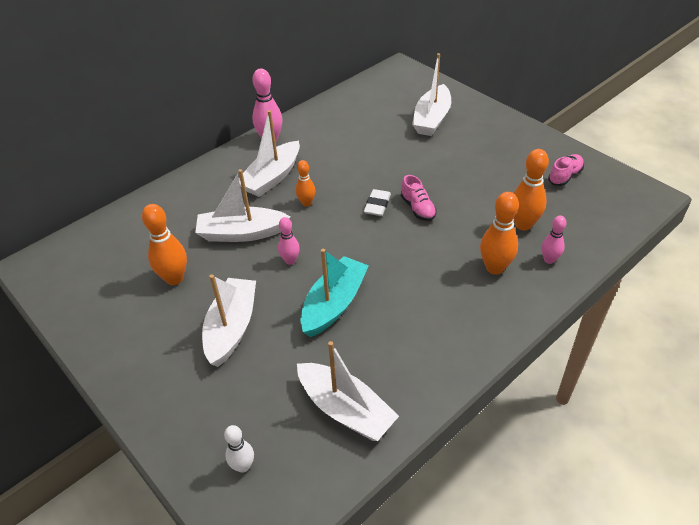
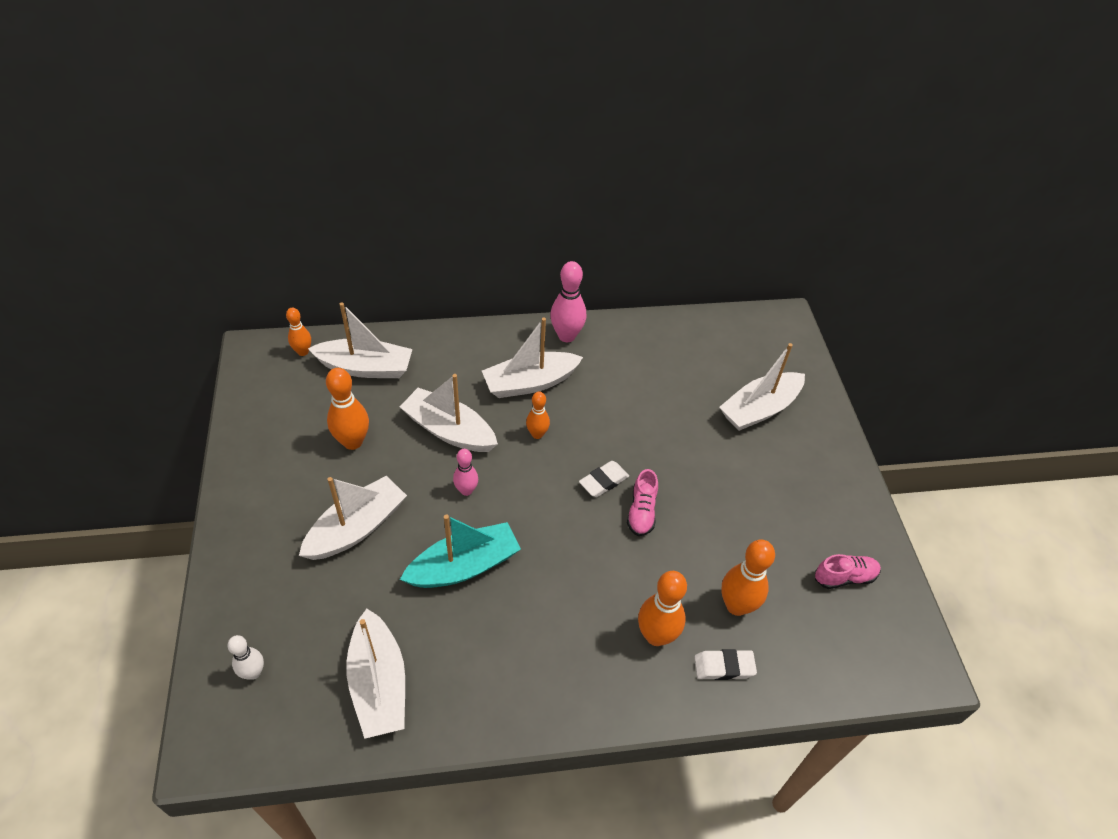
camera: 30 degrees right, 5 degrees up
(75, 245) = (303, 352): none -> orange bowling pin
(138, 229) = (365, 367): none -> white boat
(549, 260) = (724, 667): pink bowling pin -> white eraser

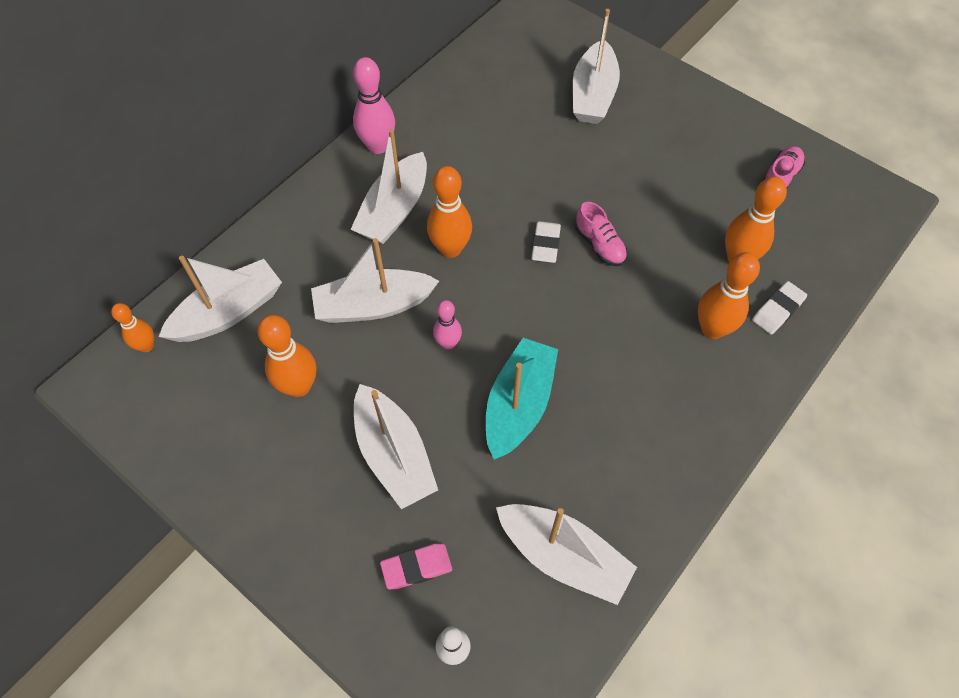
camera: 40 degrees left, 10 degrees up
(291, 605) = (416, 567): none -> pink eraser
(356, 528) = (394, 454): white boat -> white boat turned 150 degrees clockwise
(537, 434) = (450, 249): orange bowling pin -> orange bowling pin, size x1.65

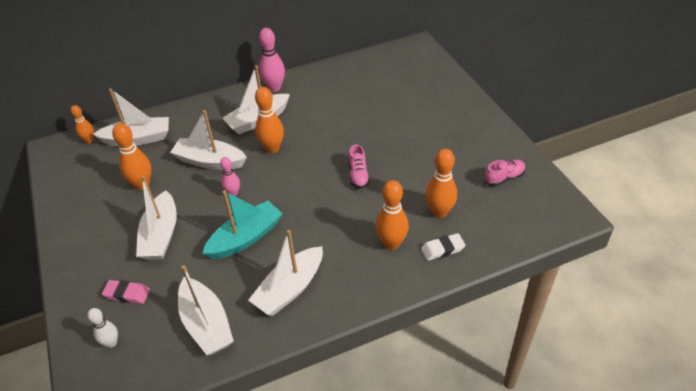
camera: 30 degrees right, 15 degrees down
(545, 244) = (327, 164): white eraser -> none
(593, 95) = (417, 98): white boat -> white boat (290, 289)

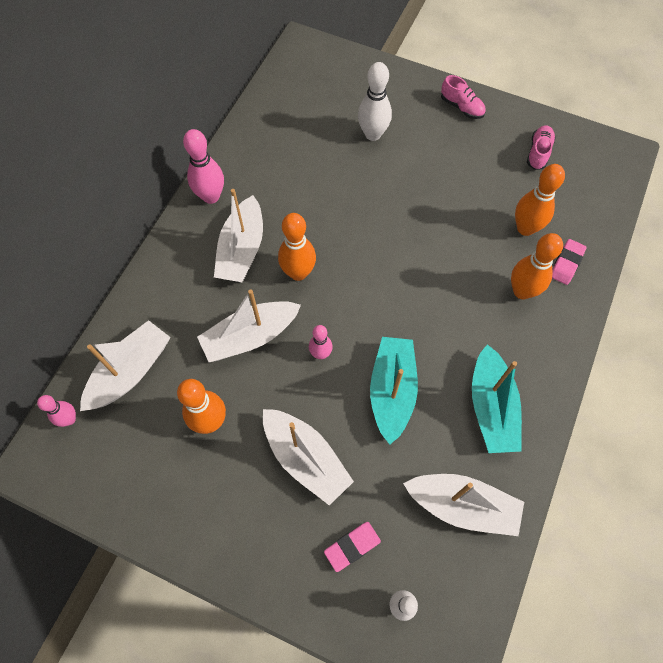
camera: 45 degrees left, 20 degrees up
(89, 140) = (69, 419): orange bowling pin -> pink bowling pin
(290, 289) = (491, 407): white boat -> turquoise boat
(358, 175) = (416, 241): pink shoe -> pink shoe (461, 107)
(403, 108) = (373, 134): none -> white bowling pin
(442, 249) = (566, 263): white eraser -> pink eraser

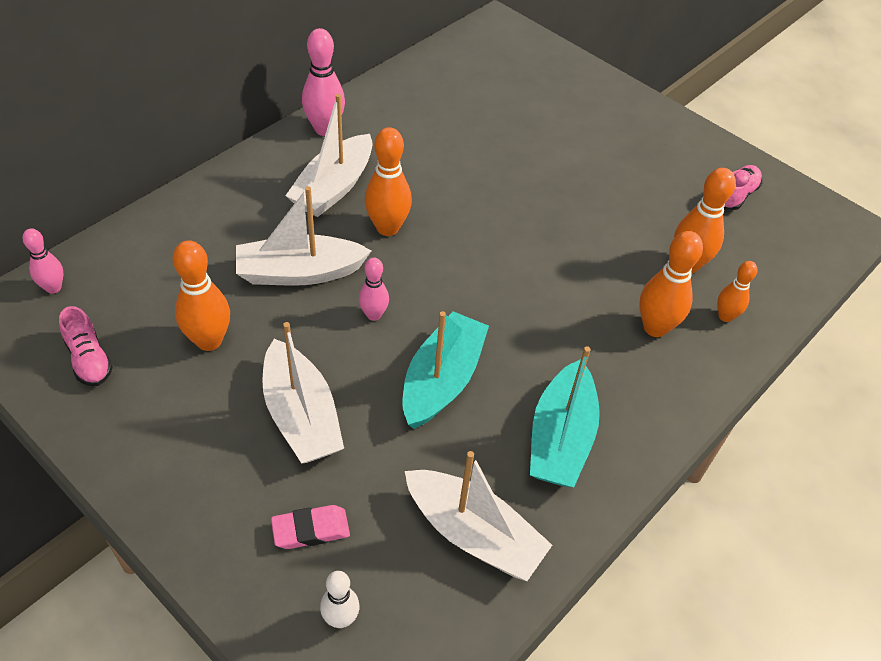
camera: 15 degrees right, 15 degrees down
(130, 372) = (146, 264): white boat -> none
(373, 134) = (540, 123): white bowling pin -> none
(461, 107) = (659, 126): pink shoe -> pink shoe (89, 359)
(566, 263) = (725, 316): pink eraser -> orange bowling pin

